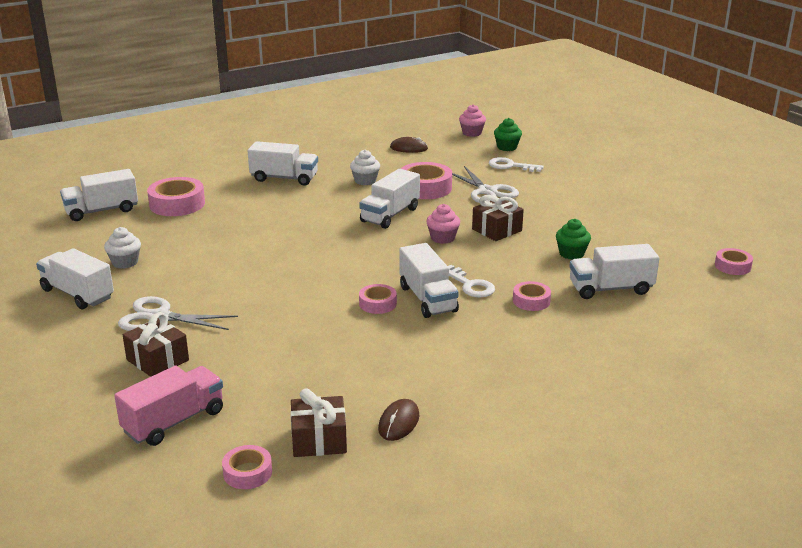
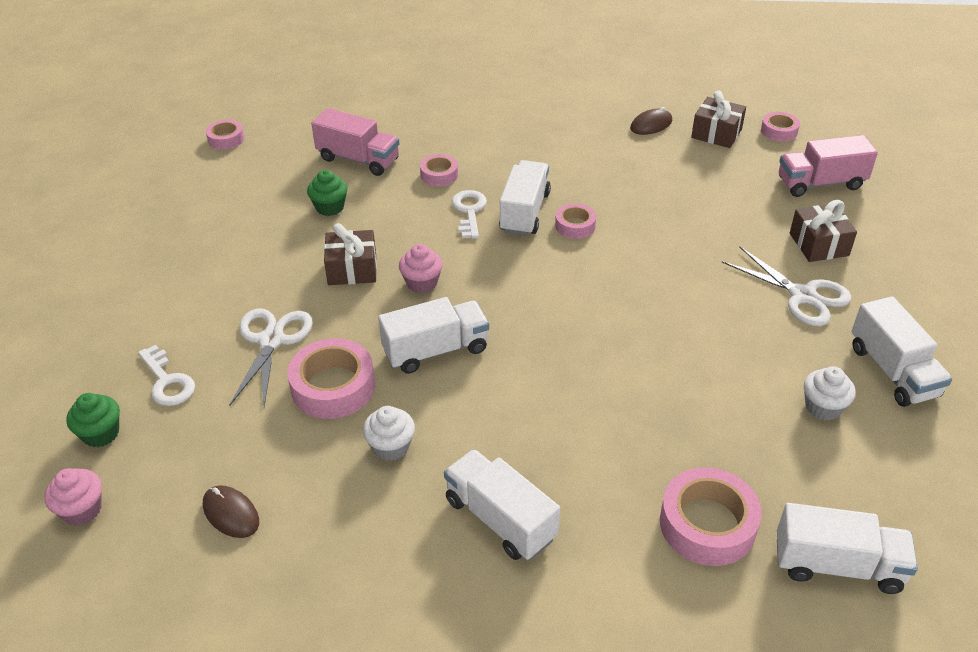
camera: 145 degrees left, 15 degrees up
(610, 289) = (358, 159): white truck -> pink truck

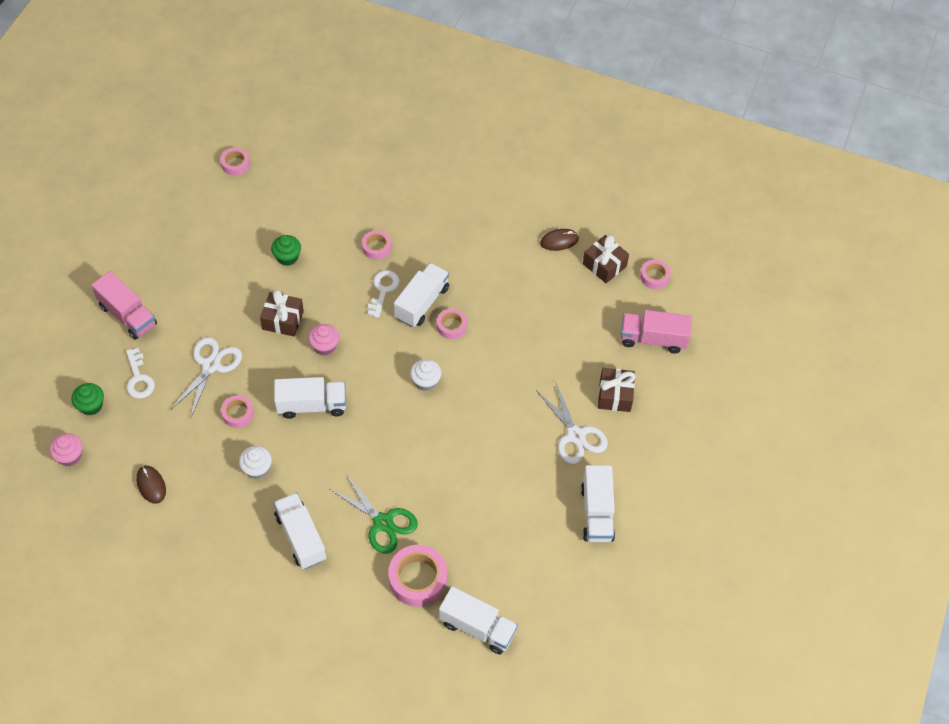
camera: 15 degrees right, 15 degrees up
(333, 387) = (238, 414): pink tape -> pink tape, size x0.57
(358, 159) = (324, 214): pink truck -> pink truck (127, 315)
(613, 464) = (383, 522): none -> green scissors
(823, 407) = (534, 524): white cupcake -> white cupcake (425, 381)

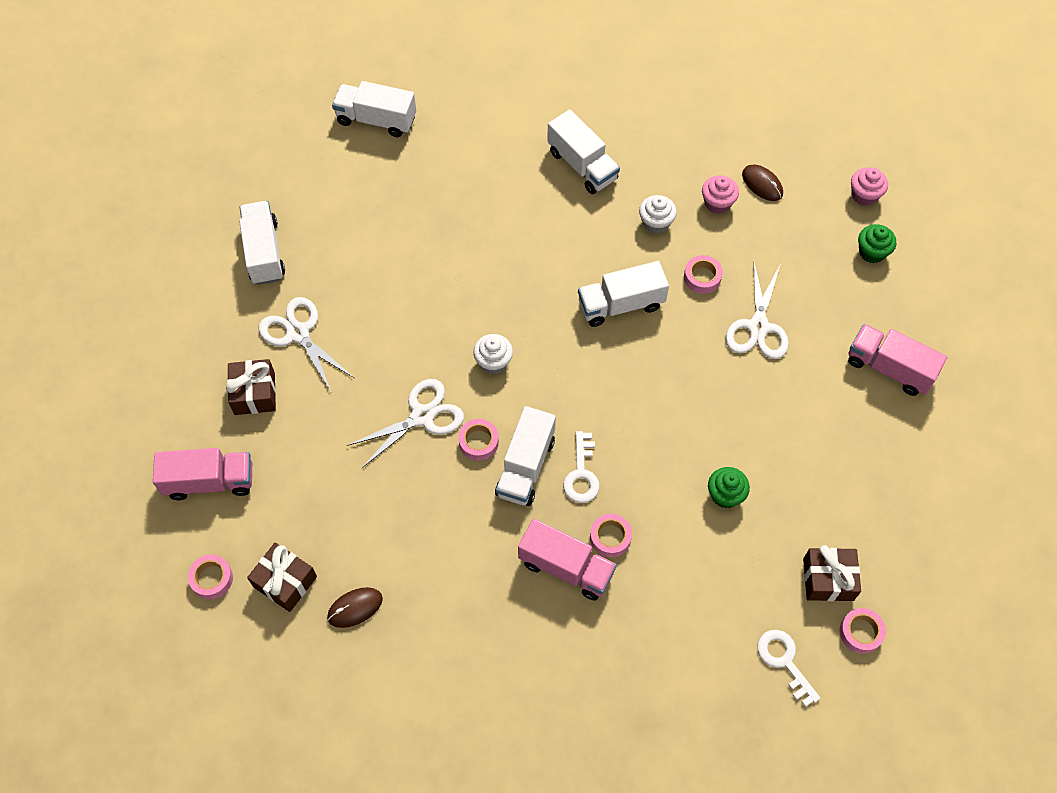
camera: 170 degrees right, 5 degrees up
(139, 378) = (835, 294): white key -> white key (784, 661)
(283, 320) = (696, 403): brown gift -> brown gift (828, 579)
(324, 346) = (631, 380): pink cupcake -> pink cupcake (717, 203)
(383, 522) = (499, 196): green scissors -> none
(412, 236) = (566, 567): none -> pink truck
(417, 579) = (448, 150): pink tape -> none
(489, 352) = (422, 416): none -> white scissors

